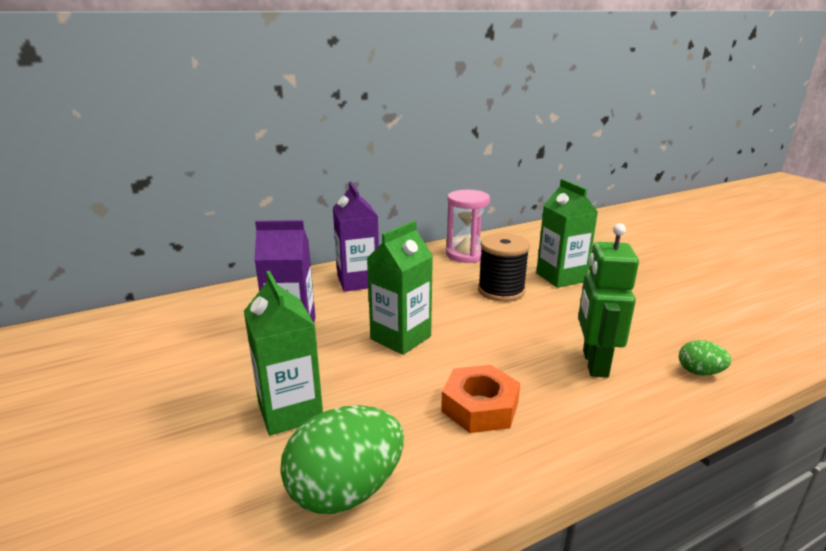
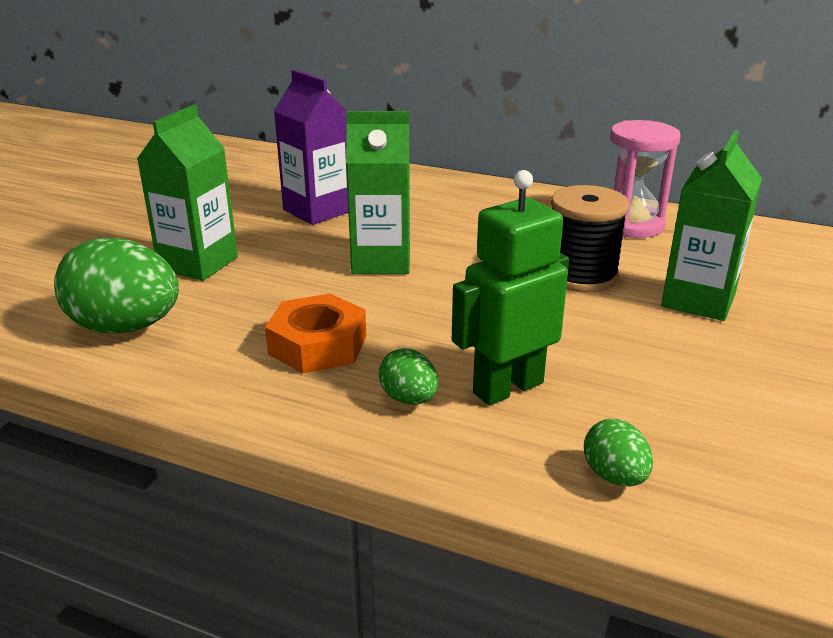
camera: 50 degrees right, 5 degrees up
(358, 281) = (454, 199): purple carton -> none
(578, 400) = (409, 399): none -> green egg

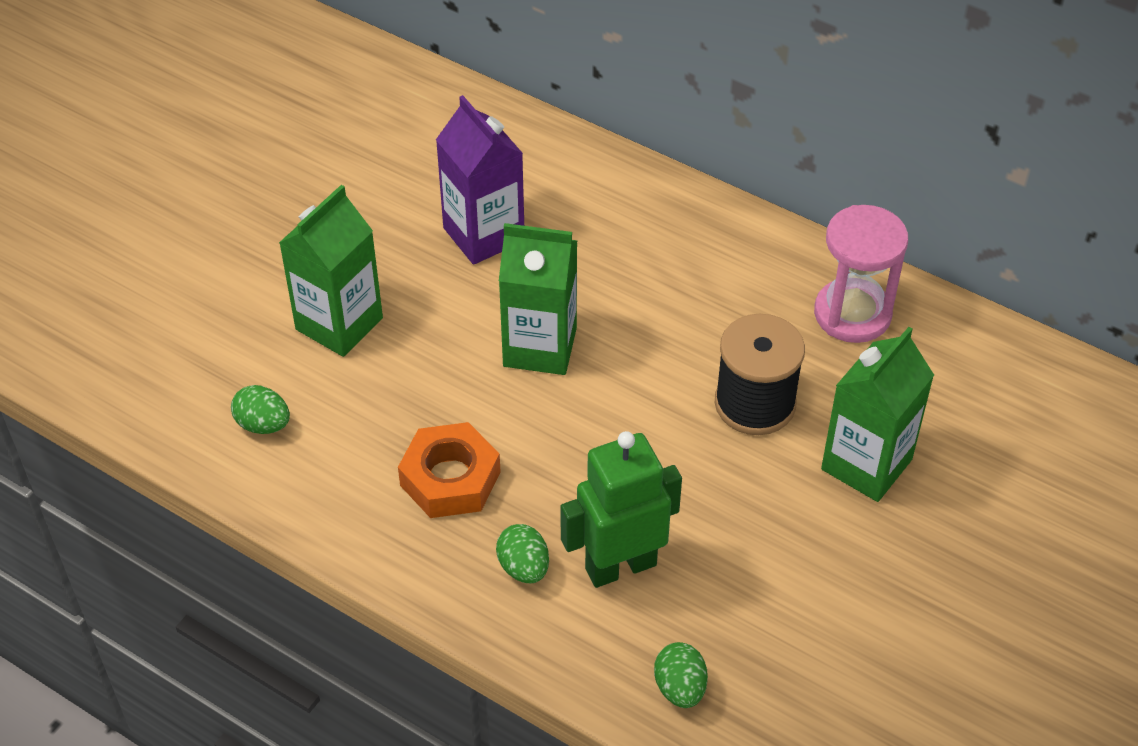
camera: 10 degrees right, 20 degrees up
(126, 327) = (263, 424): green egg -> green egg, size x0.49

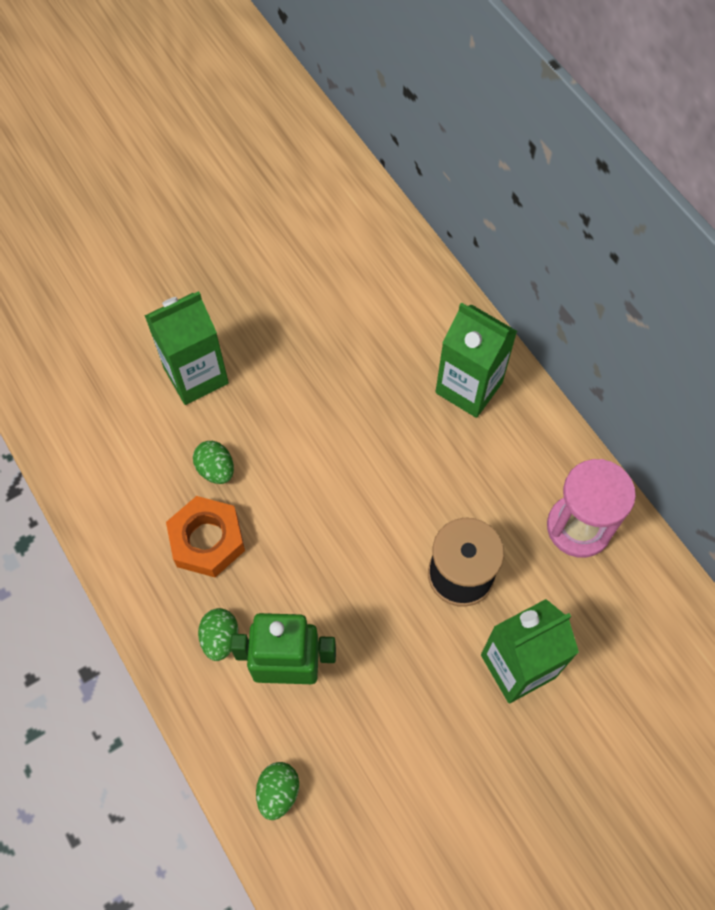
camera: 25 degrees right, 15 degrees up
(263, 424) = (103, 438): green egg -> green egg (216, 469)
(483, 235) = (336, 341): purple carton -> none
(540, 347) = (327, 456): green carton -> green carton (469, 387)

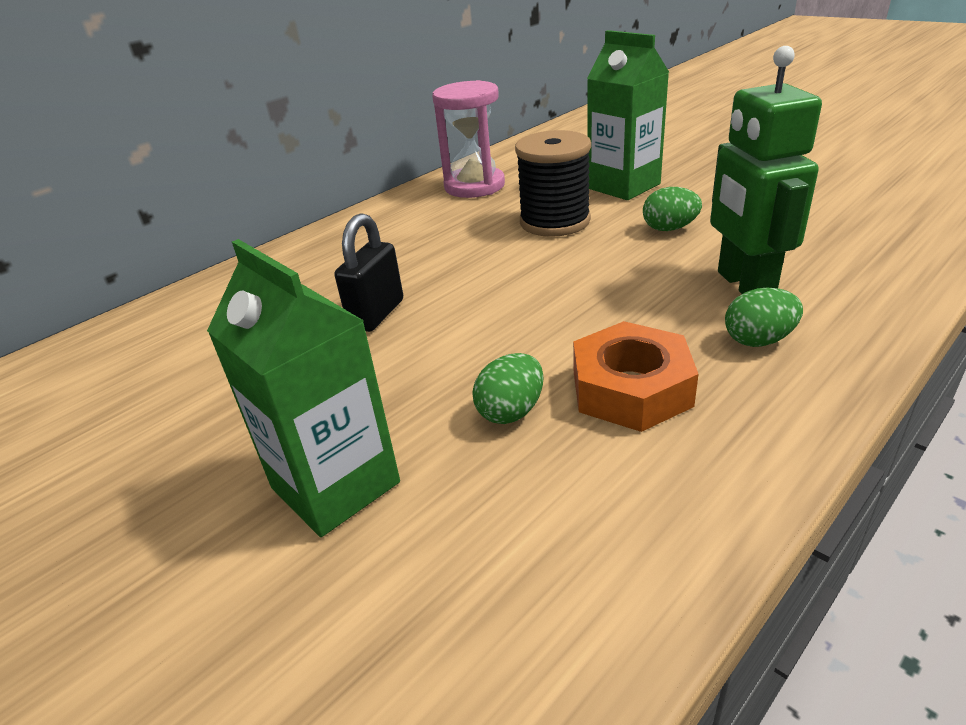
camera: 100 degrees left, 30 degrees down
(278, 792) = (880, 261): green egg -> green egg (669, 228)
(358, 411) = (376, 314): none -> black padlock
(469, 387) = (332, 255): green carton -> none

